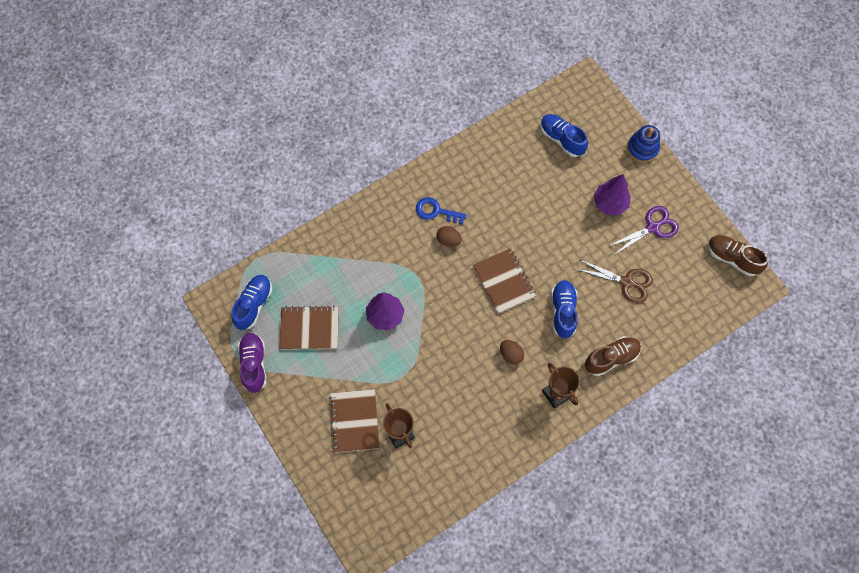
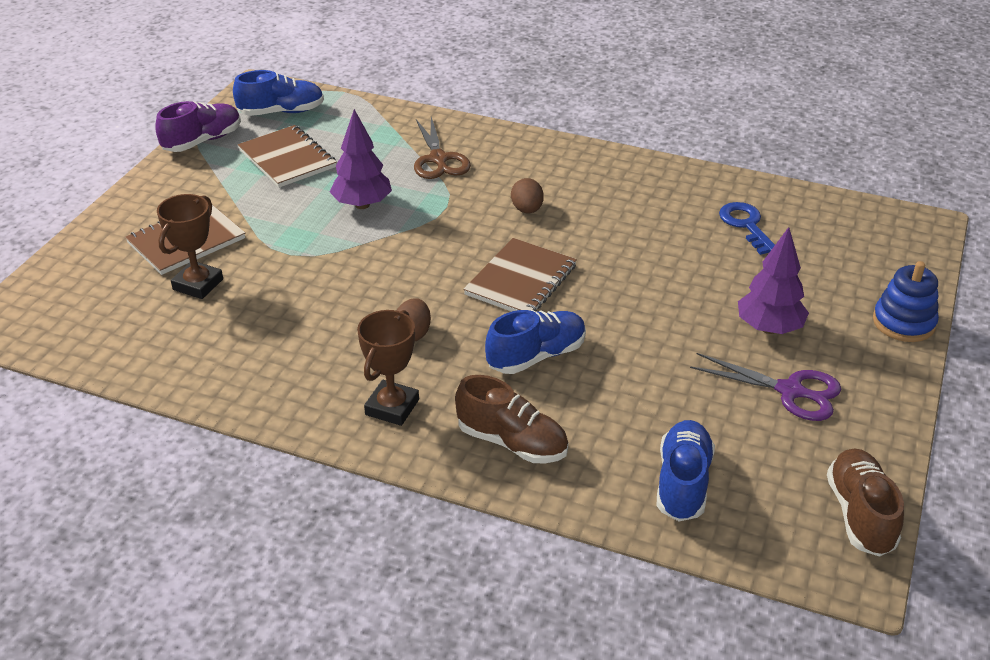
camera: 55 degrees right, 30 degrees down
(436, 211) = (556, 184): blue key -> blue key (746, 225)
(561, 139) = (804, 241): blue shoe -> blue shoe (683, 483)
(626, 282) = (661, 403): brown scissors -> brown scissors (438, 159)

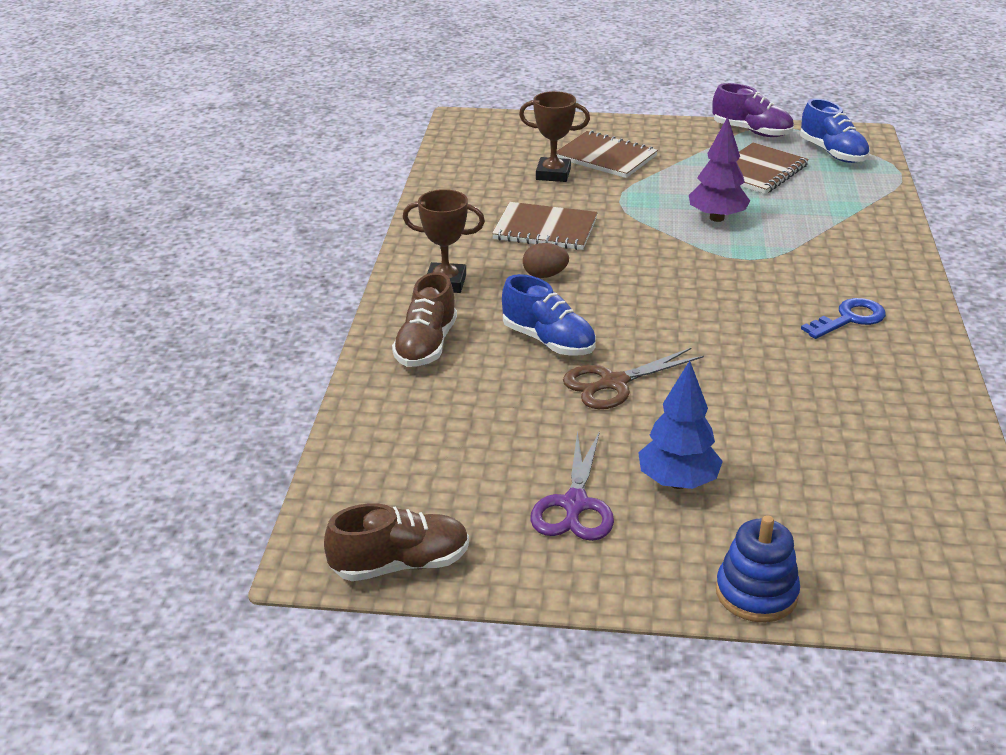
camera: 75 degrees right, 5 degrees down
(438, 159) = (827, 241): brown scissors -> brown scissors (613, 383)
(521, 280) = (658, 316): brown notebook -> brown notebook (545, 229)
(527, 210) = (780, 302): brown egg -> none
(683, 483) = (407, 444): blue shoe -> none
(746, 225) = (872, 450): blue key -> blue key (849, 319)
(769, 328) = (677, 482): purple tree -> blue tree

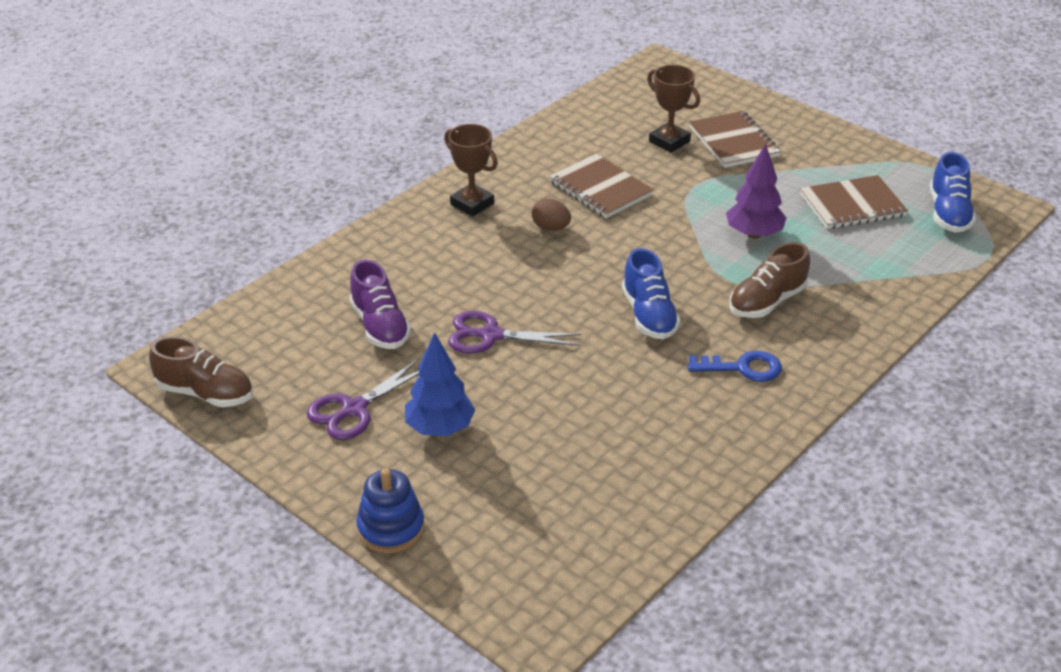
camera: 35 degrees right, 5 degrees up
(426, 345) = (400, 248): brown shoe -> brown shoe (767, 302)
(548, 341) = (486, 282): blue shoe -> blue shoe (649, 315)
(613, 383) = (490, 335): brown scissors -> purple scissors
(751, 131) = (900, 164): purple shoe -> purple shoe (380, 326)

